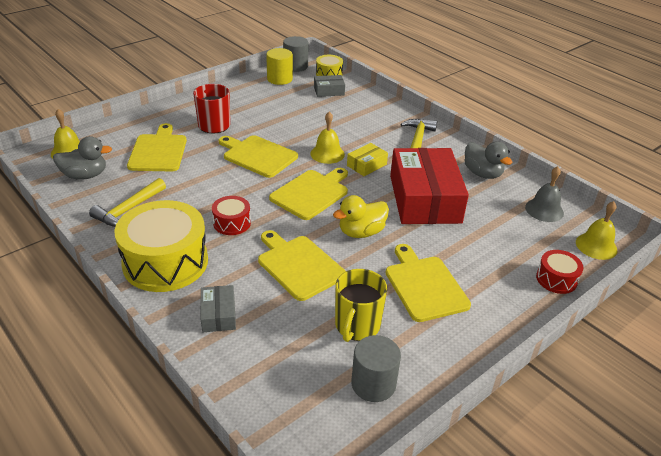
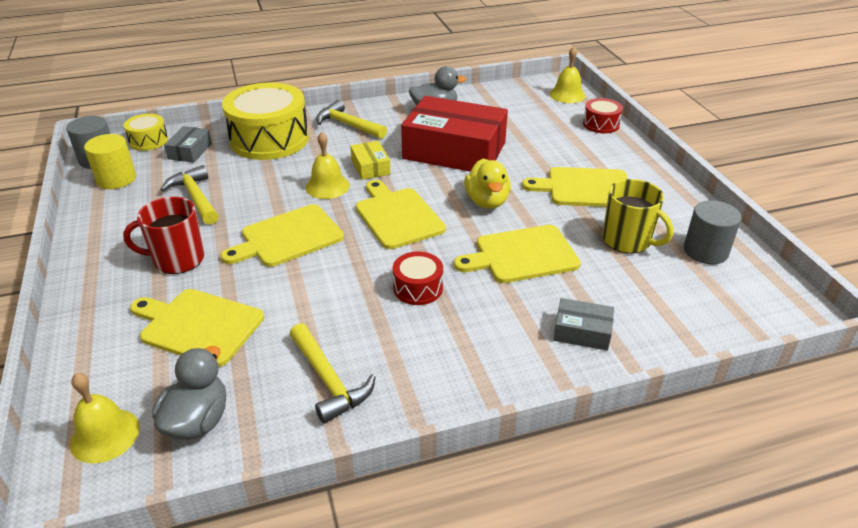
camera: 65 degrees left, 0 degrees up
(165, 262) = (467, 361): yellow drum -> yellow drum (269, 139)
(279, 110) = (195, 197): none -> yellow hammer
(544, 210) = (508, 100): grey bell -> none

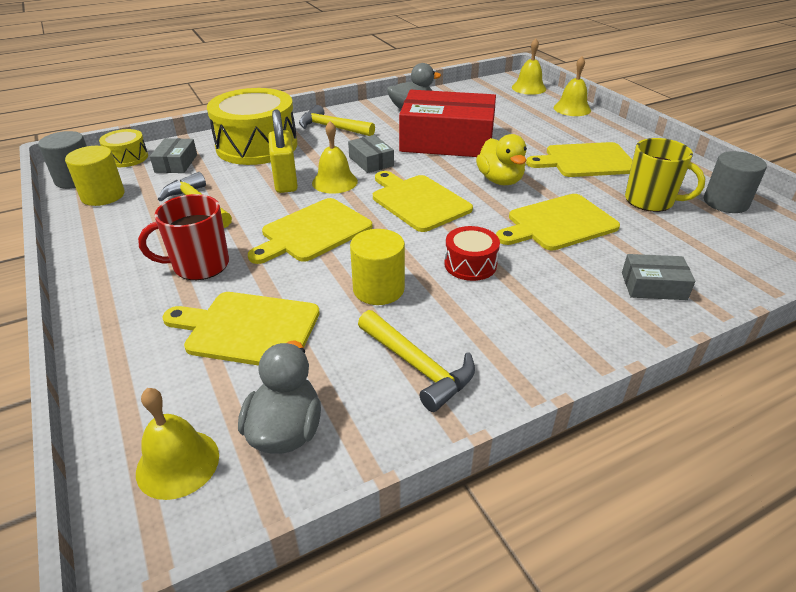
camera: 10 degrees left, 0 degrees up
(282, 181) = (285, 181): none -> yellow padlock
(324, 302) = (378, 289): none -> yellow cylinder
(370, 167) = (371, 161): yellow box -> grey box
(601, 124) = (572, 109): red drum -> yellow bell

